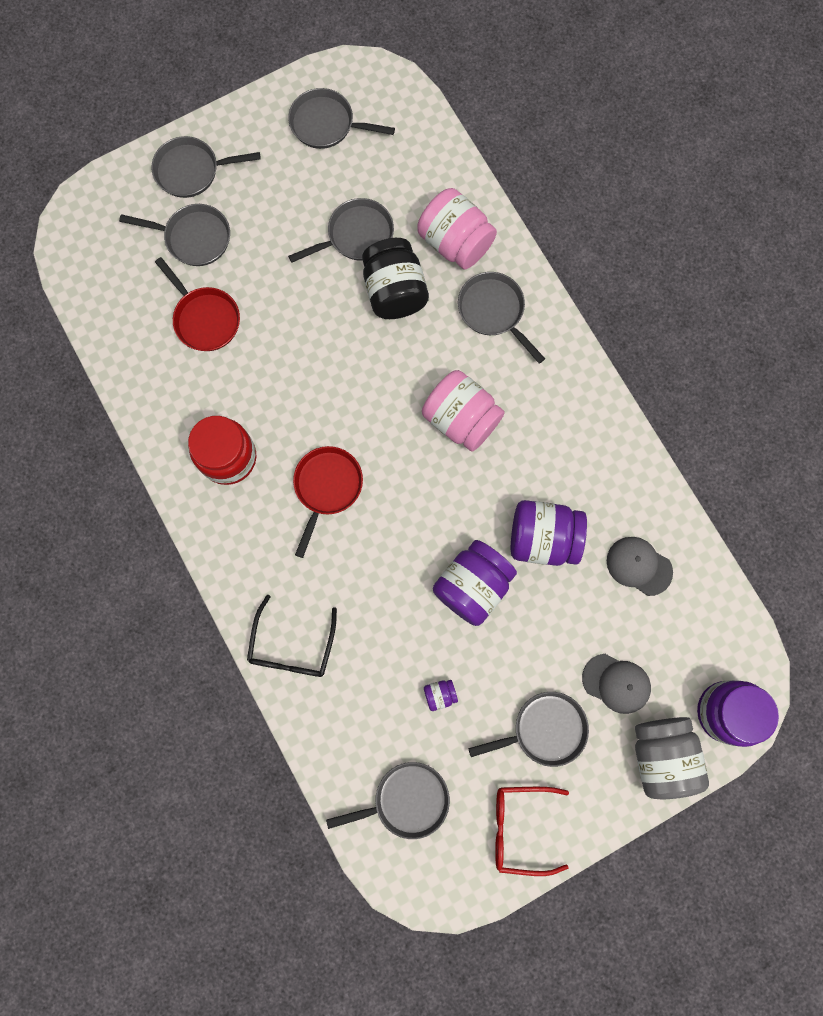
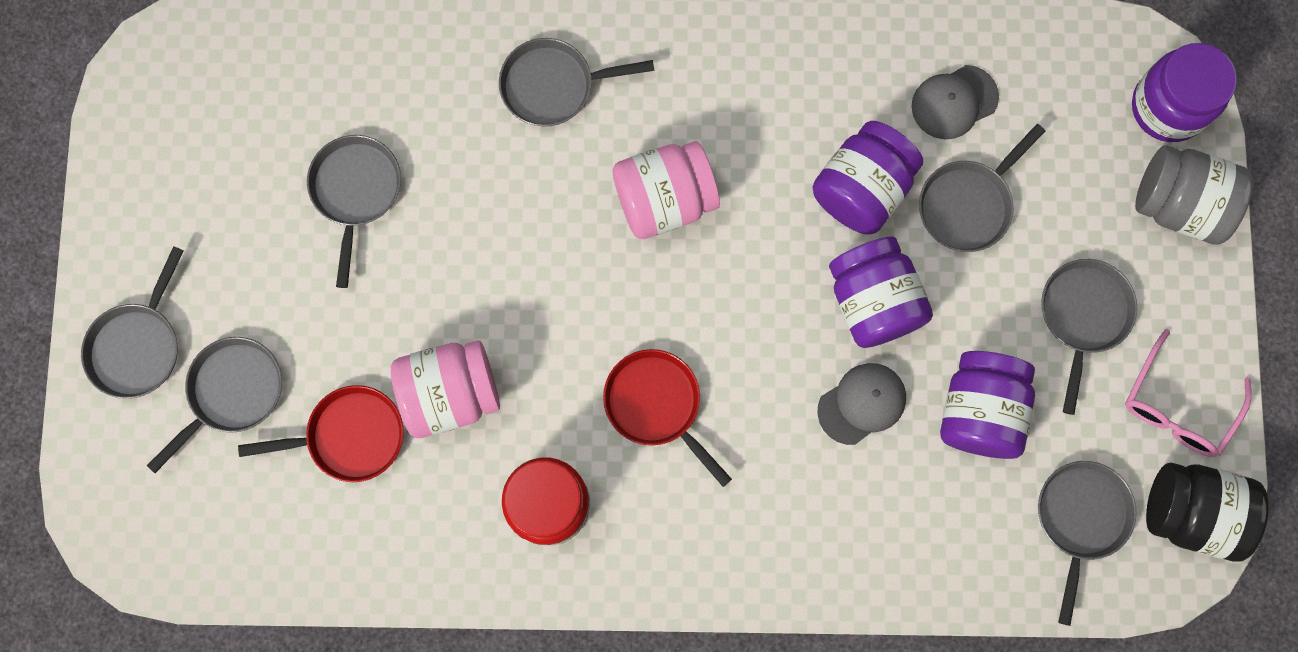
camera: 60 degrees left, 0 degrees up
(292, 646) = (827, 553): black glasses -> none
(326, 124) = (183, 145): grey pan -> grey pan (968, 204)
(394, 291) = (457, 186): black jar -> black jar (1191, 513)
(440, 694) = (979, 411): purple jar -> purple jar, size x2.34
(455, 242) = (438, 80): pink jar -> pink jar (450, 393)
(520, 827) = (1177, 405): red glasses -> pink glasses
(616, 683) = (1073, 206): grey cap -> grey cap (862, 403)

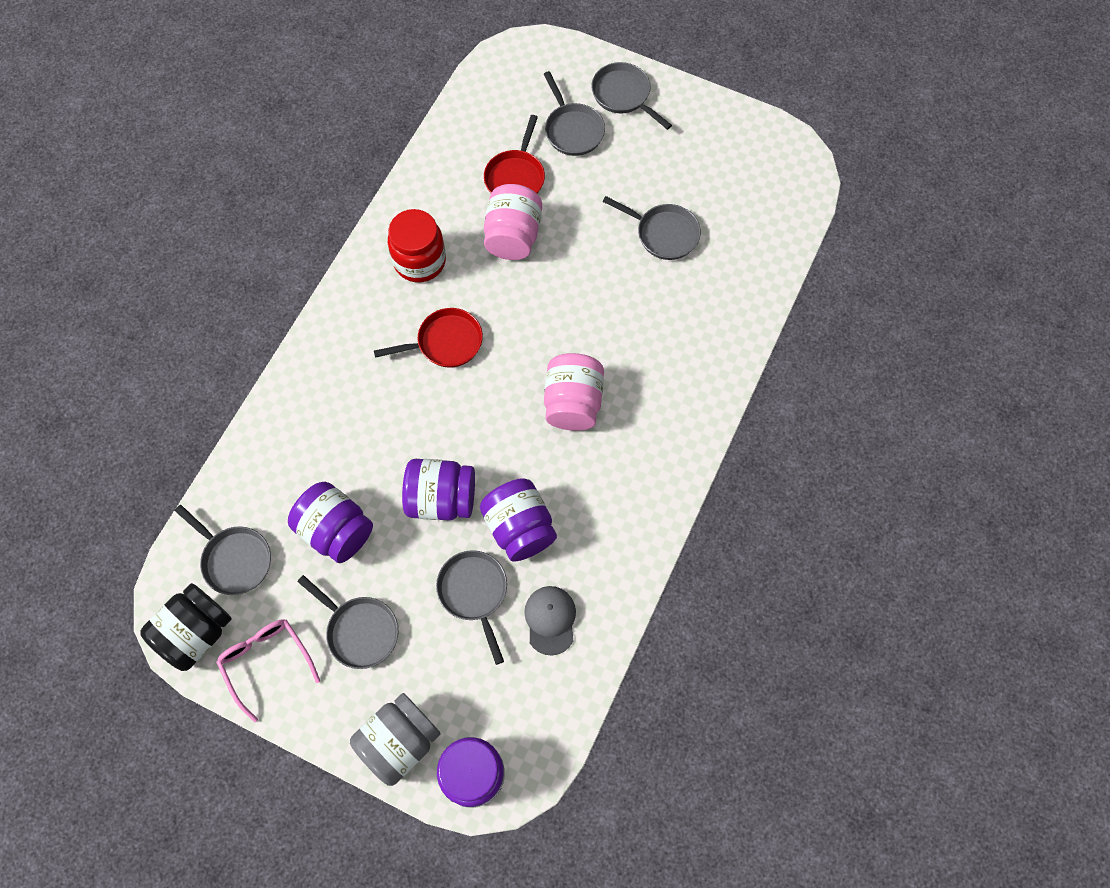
camera: 115 degrees right, 10 degrees down
(553, 85) = (681, 370): grey pan -> none
(862, 403) = (380, 460): grey cap -> none

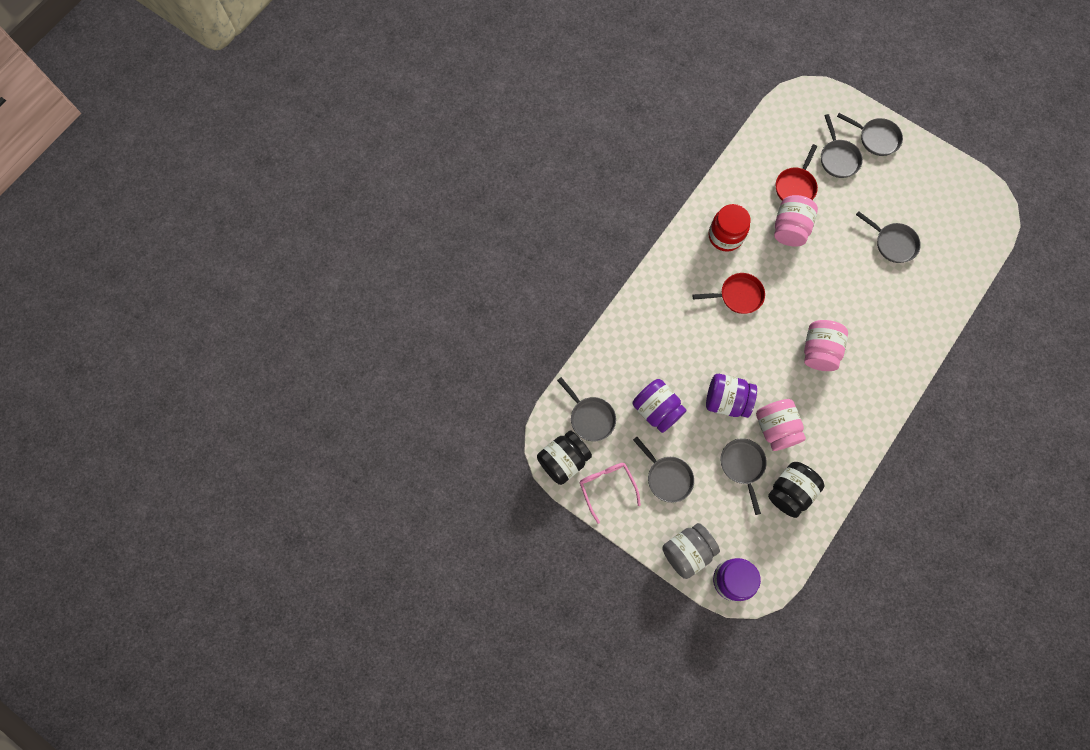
camera: 10 degrees right, 5 degrees up
(519, 527) = (776, 428): purple jar -> pink jar
(550, 620) = (790, 492): grey cap -> black jar
(623, 95) = (876, 138): grey pan -> grey pan turned 150 degrees clockwise

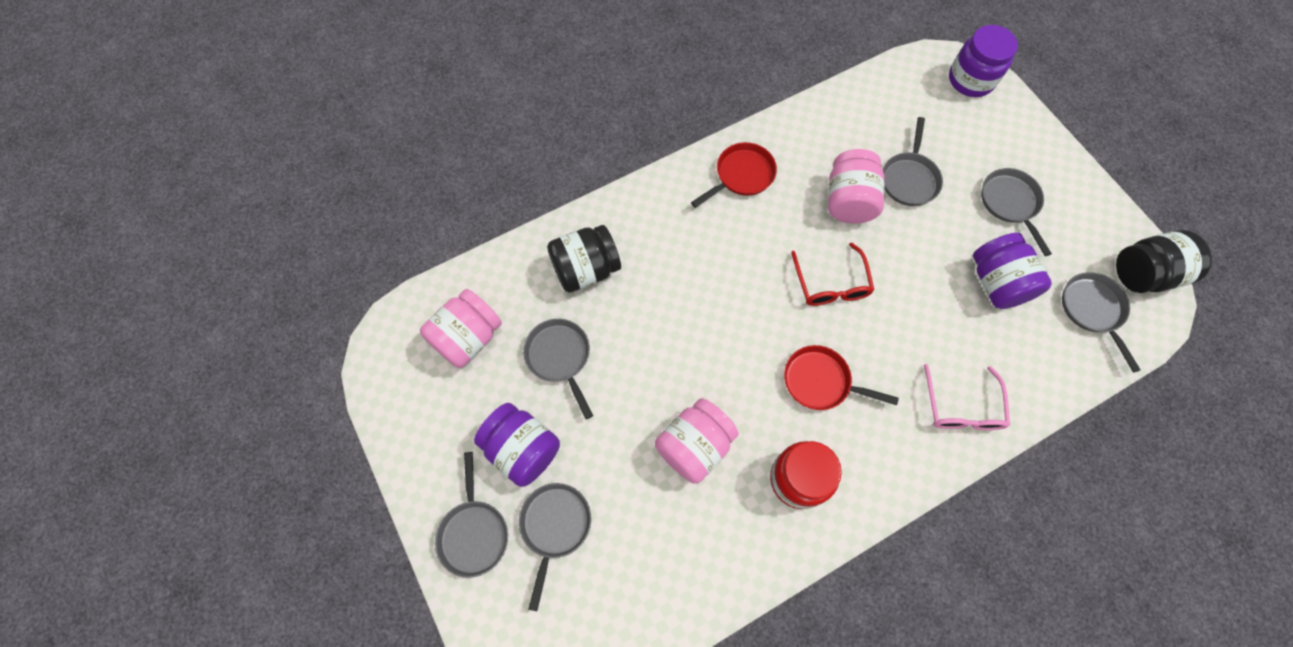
camera: 155 degrees left, 5 degrees down
(607, 487) = (1092, 222): pink glasses -> pink glasses (961, 407)
(687, 552) = (1013, 123): grey jar -> none
(726, 400) = (898, 256): purple jar -> purple jar (522, 449)
(760, 361) = (831, 284): none -> red glasses
(790, 492) = (864, 132): black jar -> black jar (585, 269)
(795, 186) = (648, 510): red pan -> red pan (741, 175)
(819, 351) = (745, 264): pink jar -> pink jar (468, 338)
(876, 138) = (474, 533): grey pan -> grey pan turned 150 degrees counterclockwise

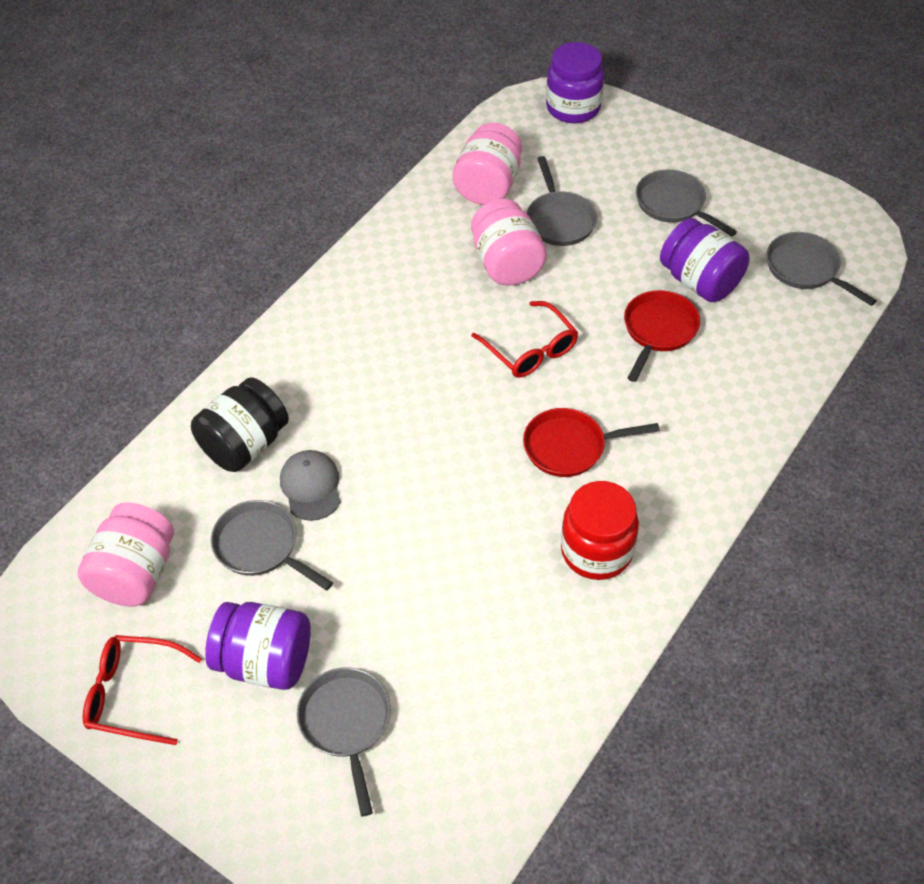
camera: 25 degrees left, 15 degrees down
(426, 430) = (133, 694): none -> red glasses
(474, 533) = (251, 776): grey pan -> none
(616, 325) = (311, 486): none -> grey cap
(694, 446) = (465, 569): pink jar -> pink jar (488, 186)
(741, 175) = (377, 283): red pan -> red pan (658, 330)
(961, 407) = (727, 409): pink glasses -> none
(1144, 274) = (835, 218): black jar -> none

